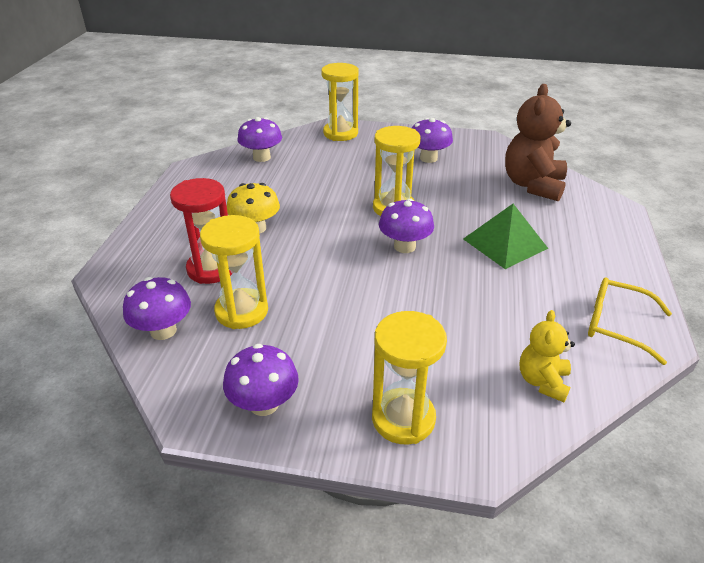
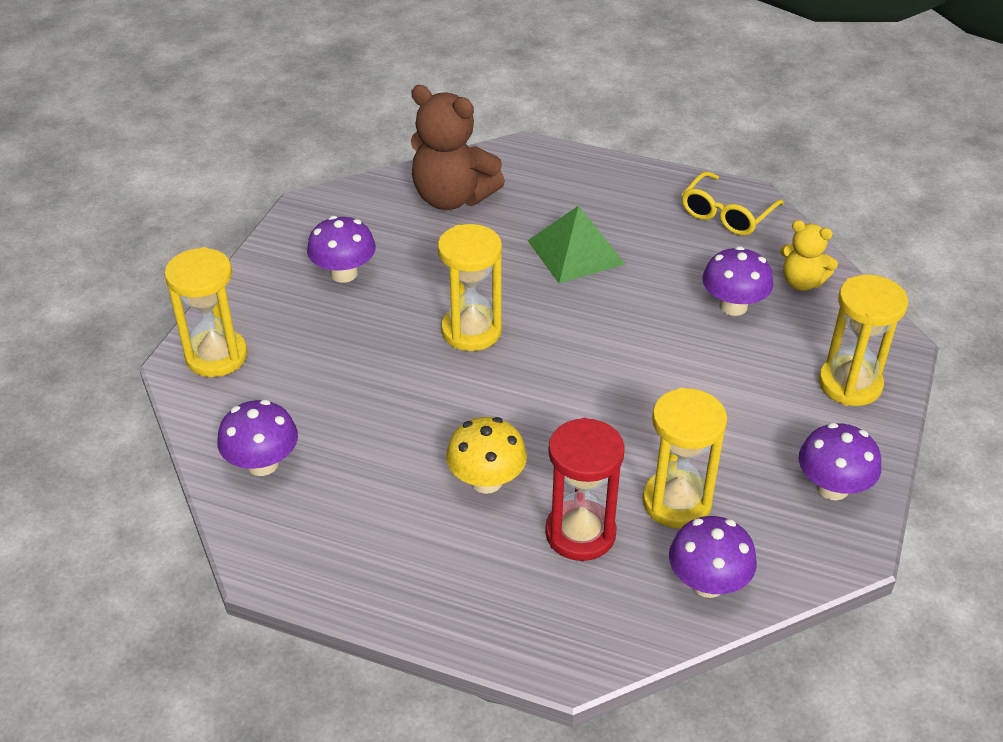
camera: 80 degrees left, 5 degrees up
(404, 246) = (565, 336): purple mushroom -> purple mushroom (733, 306)

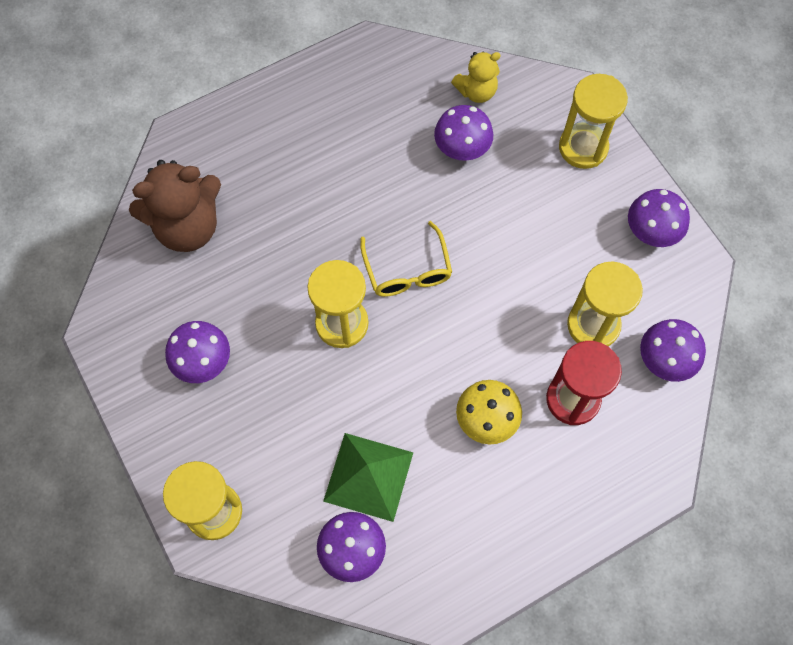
camera: 50 degrees left, 25 degrees up
(575, 252) = (323, 196): green pyramid -> green pyramid (368, 476)
(726, 214) = (373, 74): yellow glasses -> yellow glasses (407, 270)

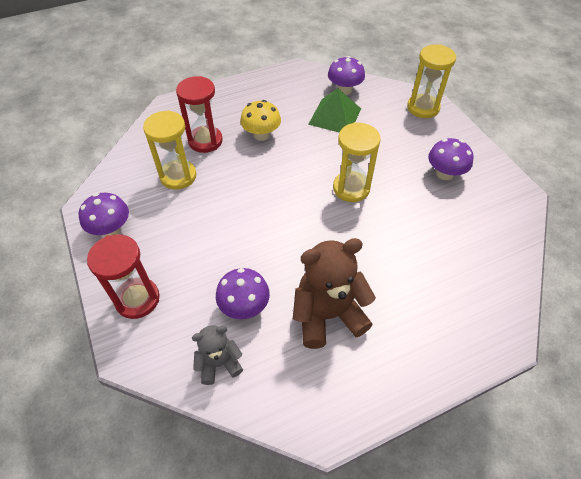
camera: 175 degrees left, 15 degrees down
(187, 226) = (477, 259): brown teddy bear -> brown teddy bear (328, 315)
(407, 270) = (302, 217): yellow glasses -> none
(476, 91) = (219, 363): yellow teddy bear -> grey teddy bear
(583, 147) = (137, 299): yellow hourglass -> red hourglass
(664, 360) = (139, 155): purple mushroom -> none

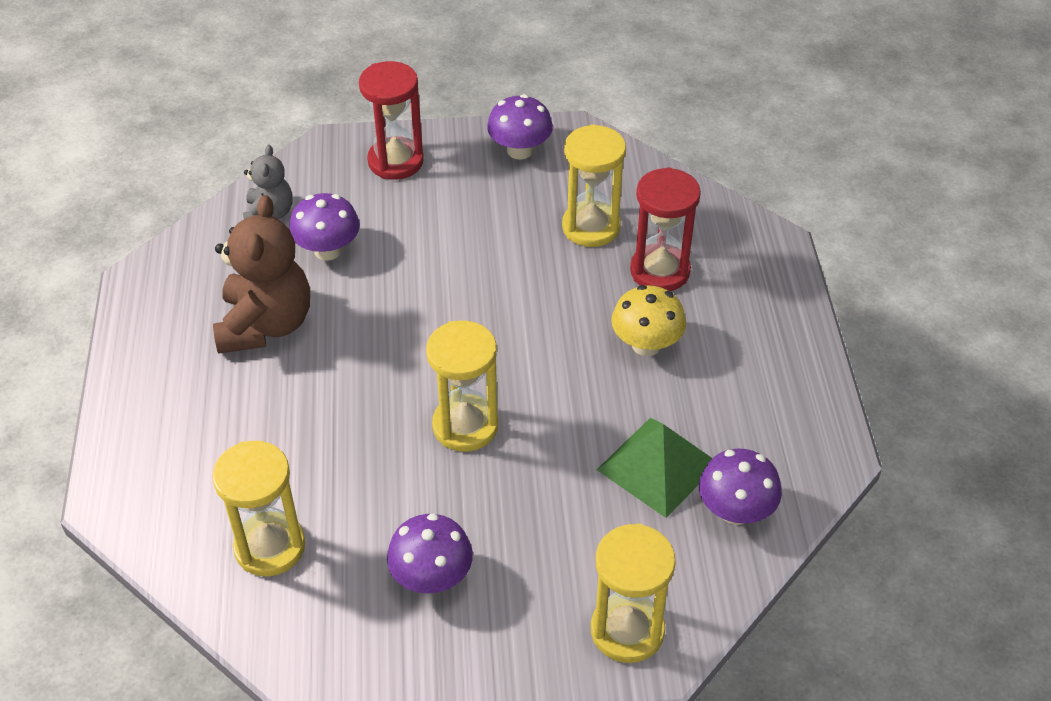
camera: 110 degrees right, 5 degrees down
(475, 243) = (270, 547): none -> yellow hourglass

